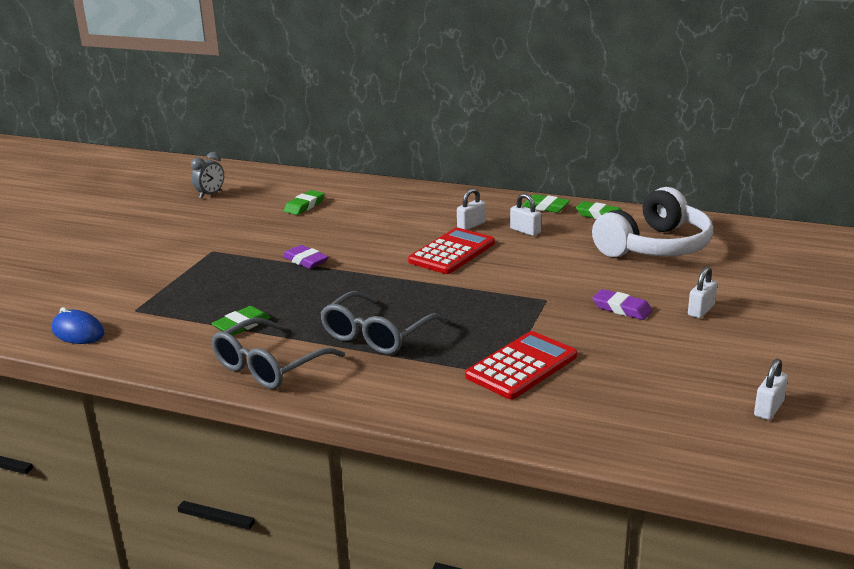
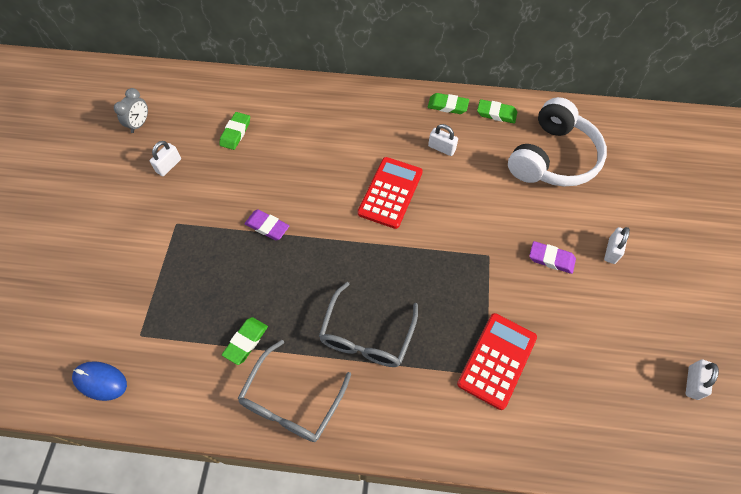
camera: 15 degrees left, 35 degrees up
(471, 225) = (394, 145): white padlock -> white padlock (169, 166)

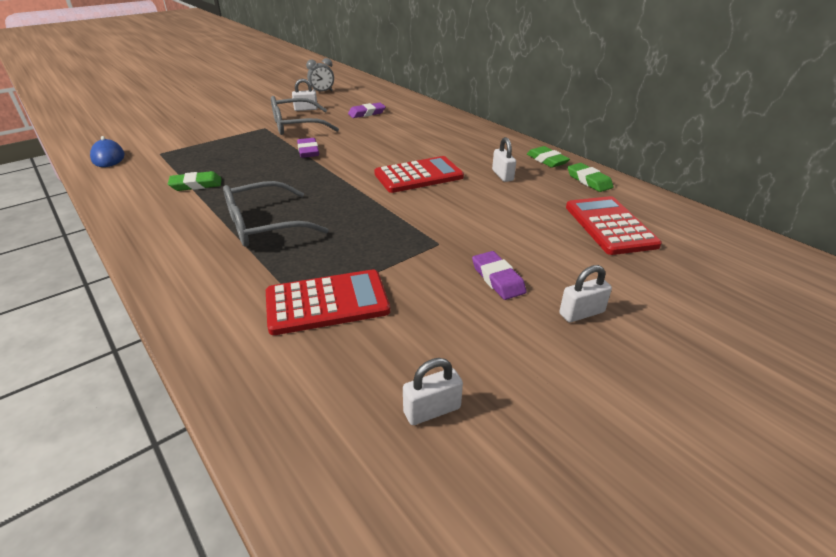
camera: 45 degrees right, 25 degrees down
(235, 133) = (367, 113): green eraser -> purple eraser
(291, 401) = (159, 223): grey glasses -> grey glasses (296, 126)
(553, 158) = (609, 226): white headphones -> red calculator
(693, 383) = (518, 493): white padlock -> white padlock (432, 410)

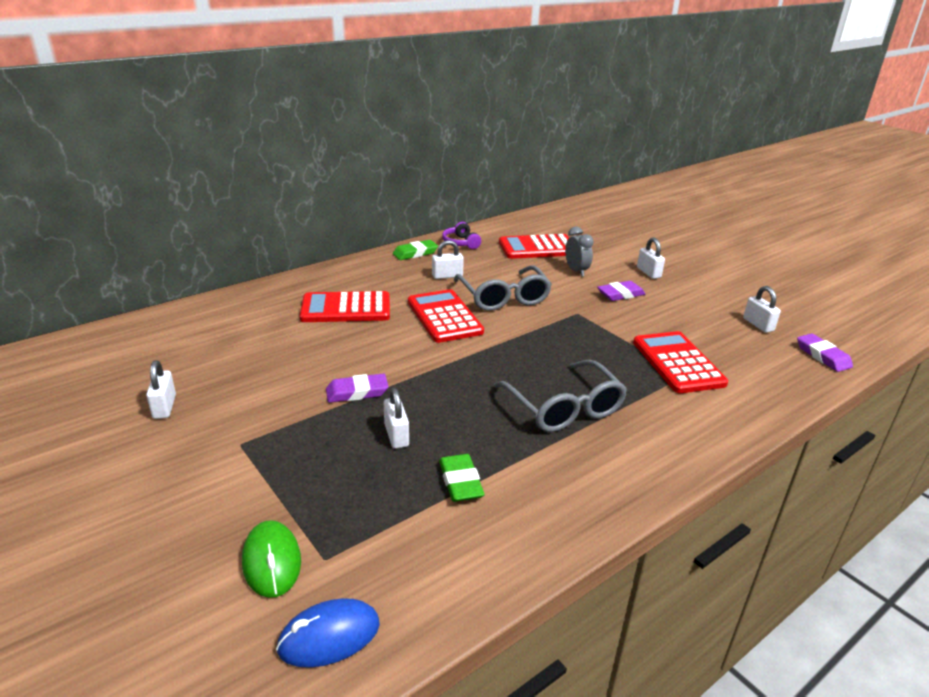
camera: 90 degrees left, 5 degrees down
(166, 143) = (272, 562): none -> green mouse
(255, 164) = (396, 435): none -> white padlock
(296, 126) = (246, 411): grey glasses -> grey glasses (503, 297)
(322, 92) = (72, 395): grey clock -> grey clock (576, 271)
(367, 113) = (221, 348): purple eraser -> purple eraser (823, 356)
(426, 140) = (346, 308): none -> red calculator
(589, 180) = (461, 243): green eraser -> purple headphones

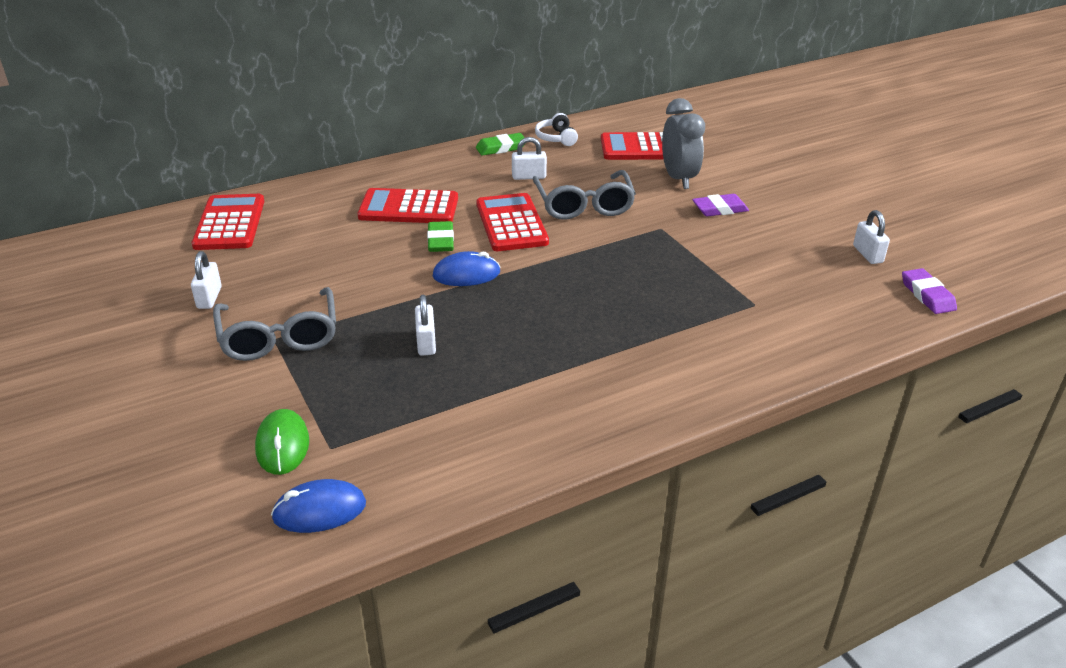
camera: 10 degrees right, 5 degrees up
(357, 392) = (398, 297): purple eraser -> none
(416, 366) = (466, 274): none -> blue mouse
(460, 482) = (476, 392): green eraser -> green eraser (440, 240)
(461, 243) = (556, 138): purple headphones -> white headphones
(564, 408) = (607, 329): grey glasses -> grey glasses (279, 337)
(576, 271) = (679, 178): grey clock -> grey clock, size x1.53
(648, 273) = (764, 185): white padlock -> none
(677, 363) = (752, 291): red calculator -> red calculator (229, 223)

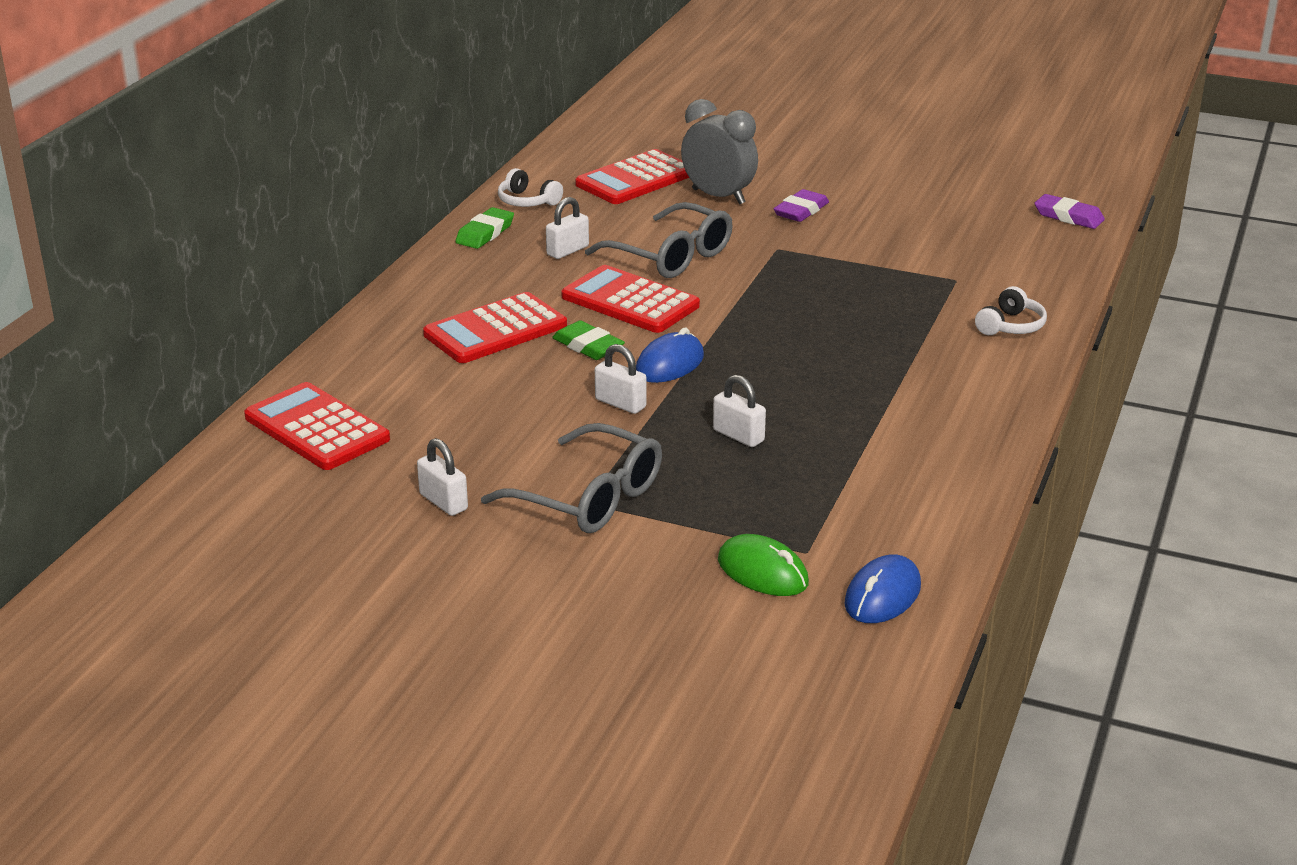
camera: 40 degrees left, 5 degrees down
(741, 358) = (1011, 326): none -> white headphones
(867, 254) = (979, 201): white padlock -> white padlock (620, 403)

